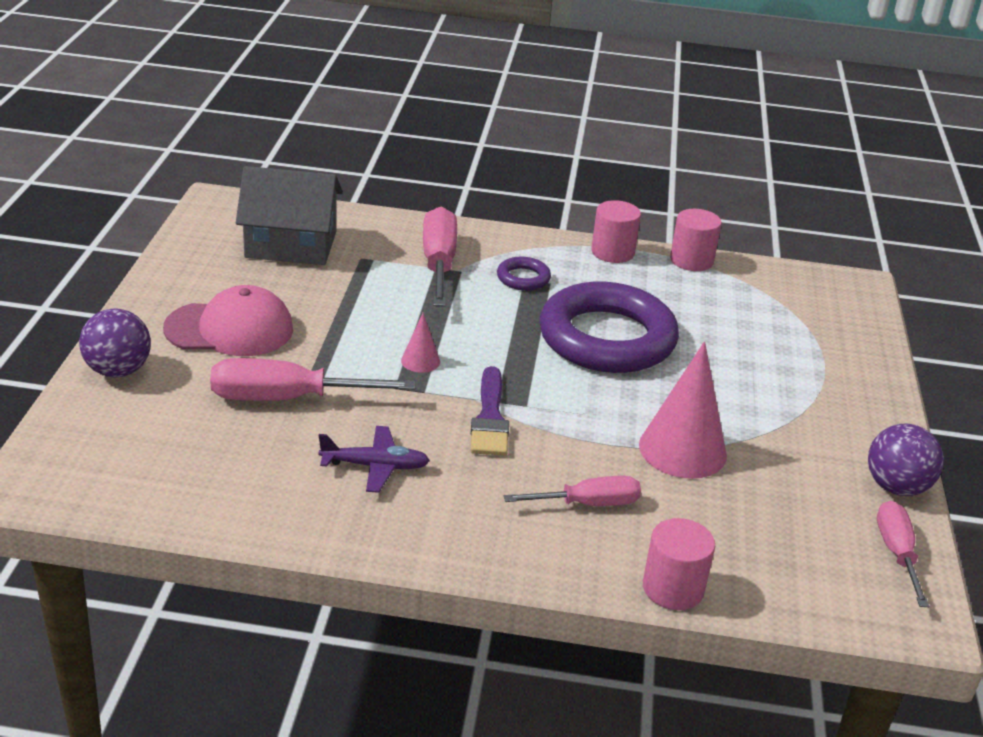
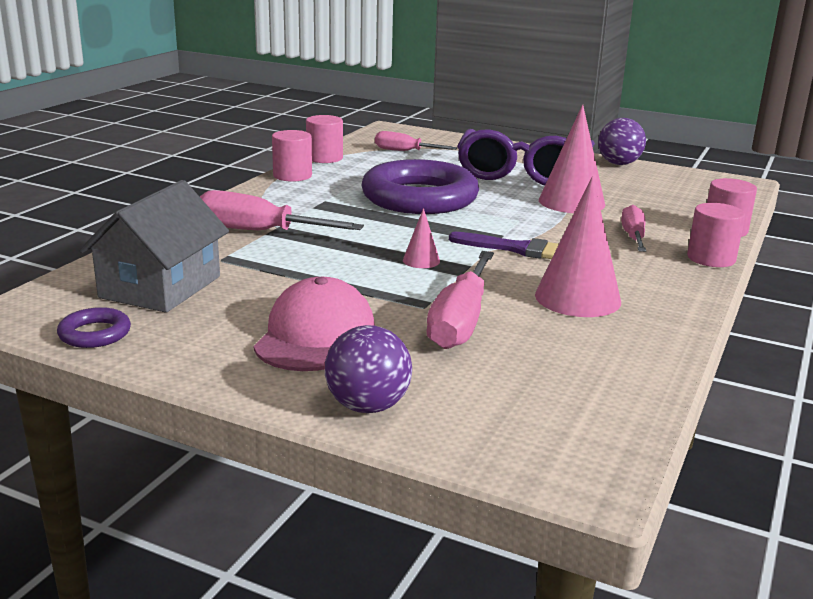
camera: 70 degrees left, 10 degrees down
(375, 466) = (577, 298): purple plane -> pink cone
(523, 278) = (310, 207): purple ring -> purple ring (95, 334)
(553, 570) = (711, 258): none -> pink cylinder
(770, 403) = (523, 172): none -> purple glasses
(897, 553) = (683, 176): pink screwdriver -> pink screwdriver (405, 151)

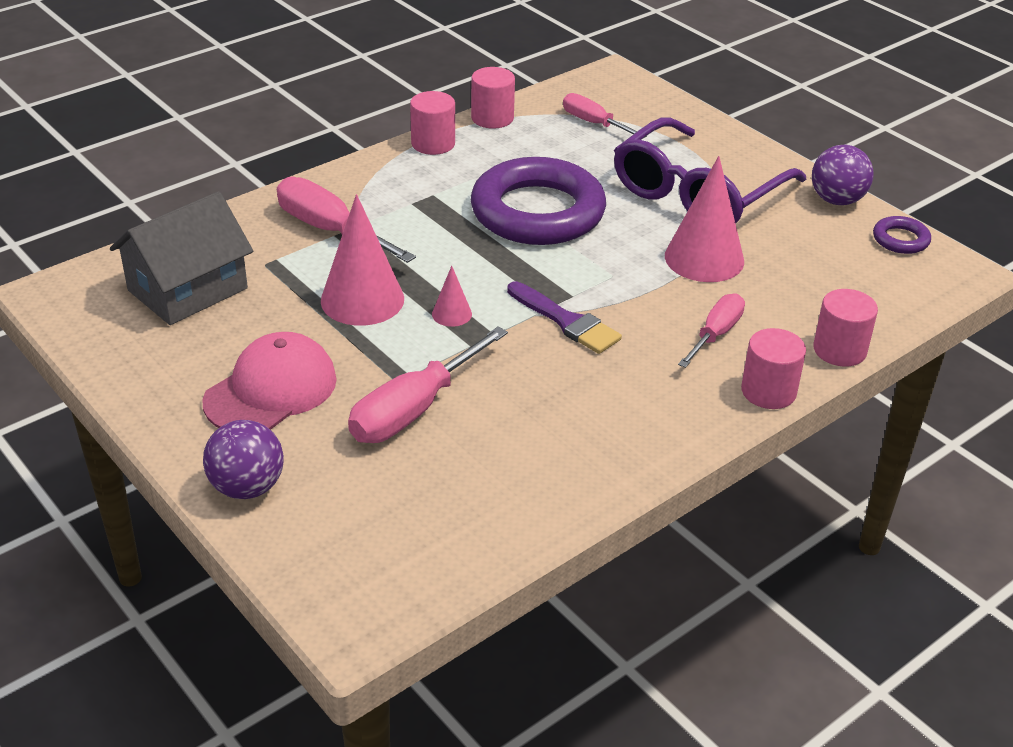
camera: 25 degrees right, 15 degrees up
(95, 334) = (97, 336): purple ring -> purple ring (900, 239)
(577, 298) = (558, 410): pink cone -> pink cone (362, 299)

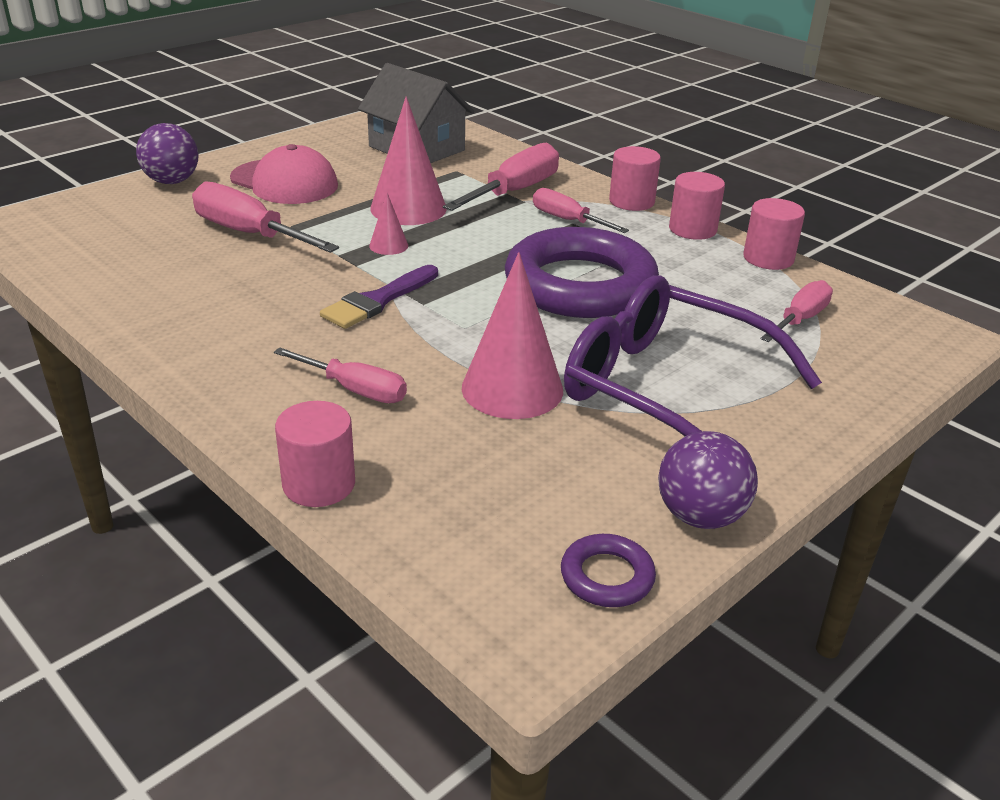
camera: 85 degrees right, 5 degrees down
(405, 205) = (567, 220): none -> pink screwdriver
(768, 391) = (242, 421): pink cylinder -> pink cylinder (631, 202)

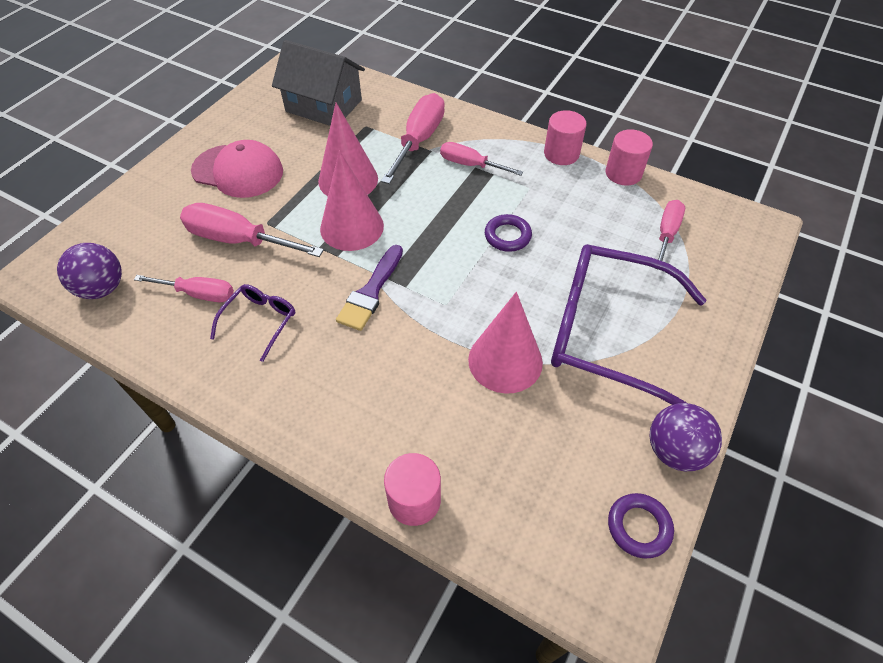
camera: 15 degrees left, 20 degrees up
(172, 181) = (146, 192): purple ball -> purple ball (102, 288)
(230, 300) = (259, 322): none -> purple glasses
(355, 390) = (396, 394): pink screwdriver -> pink screwdriver (198, 294)
(388, 245) = (352, 227): pink cone -> pink cone, size x2.10
(580, 285) = (507, 236): purple ring -> purple ring, size x0.42
(631, 202) = (507, 132): pink cylinder -> none

